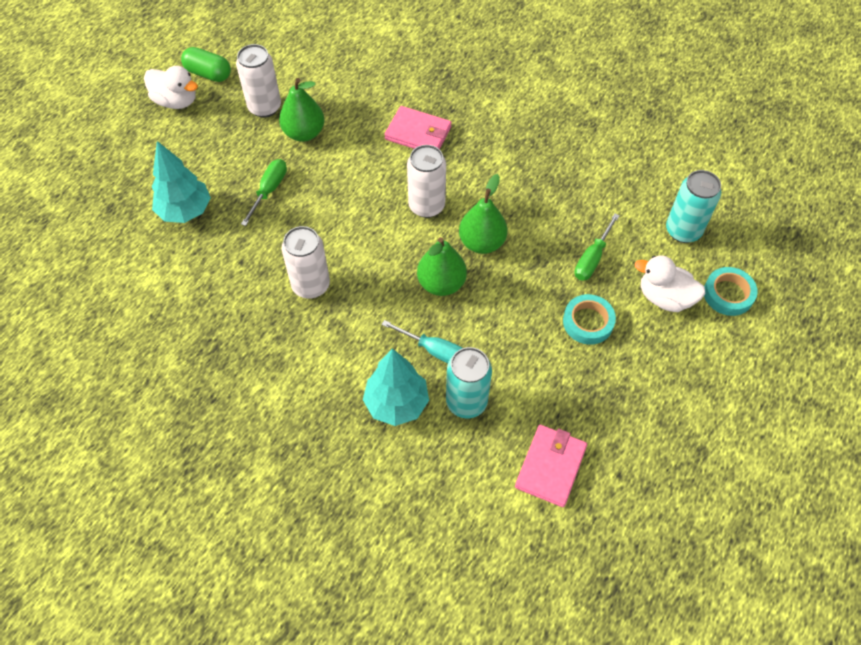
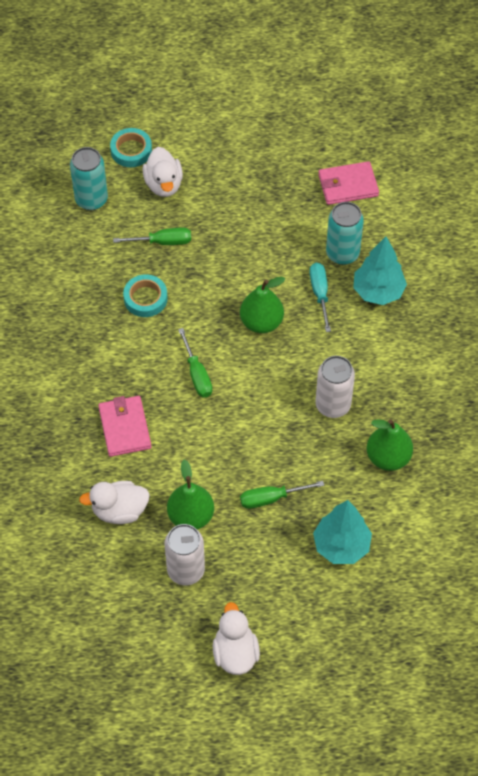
camera: 125 degrees left, 0 degrees up
(208, 74) = (182, 652): green capsule -> none
(349, 95) = (119, 510): none -> white duck
(426, 206) = (197, 375): white can -> green screwdriver
(482, 242) = (203, 318): green pear -> green pear (388, 457)
(588, 322) = (221, 218): turquoise tape -> turquoise tape (145, 298)

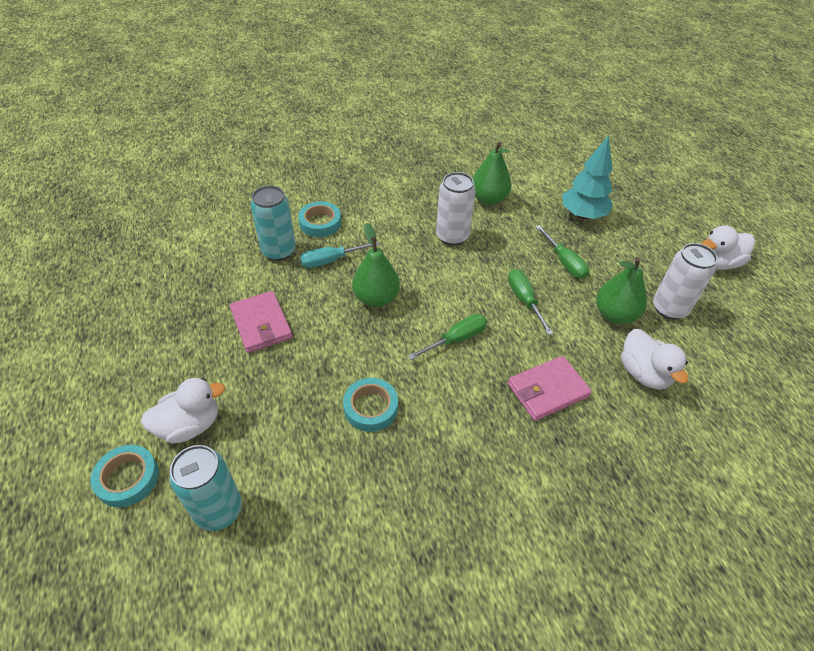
camera: 105 degrees left, 10 degrees down
(163, 242) = (283, 407): green screwdriver -> green screwdriver (524, 300)
(348, 185) = (190, 258): pink wallet -> pink wallet (261, 324)
(378, 292) = (320, 223): turquoise tree -> turquoise tape

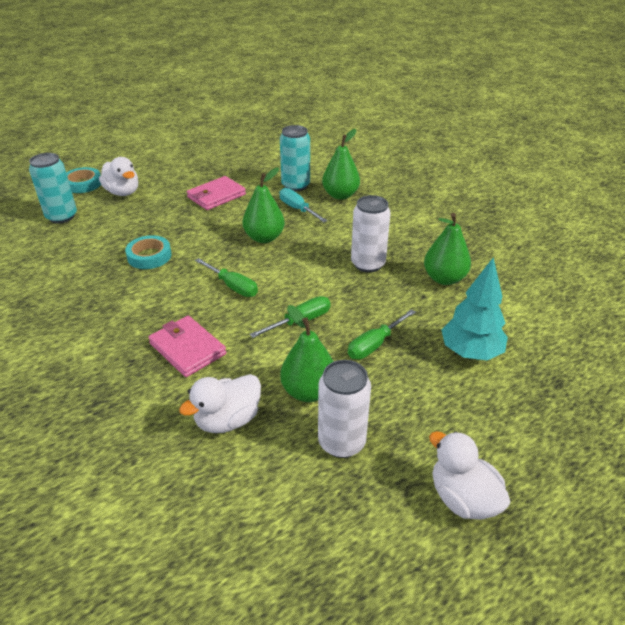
camera: 75 degrees right, 10 degrees down
(320, 223) = (340, 195): turquoise tape -> green pear

